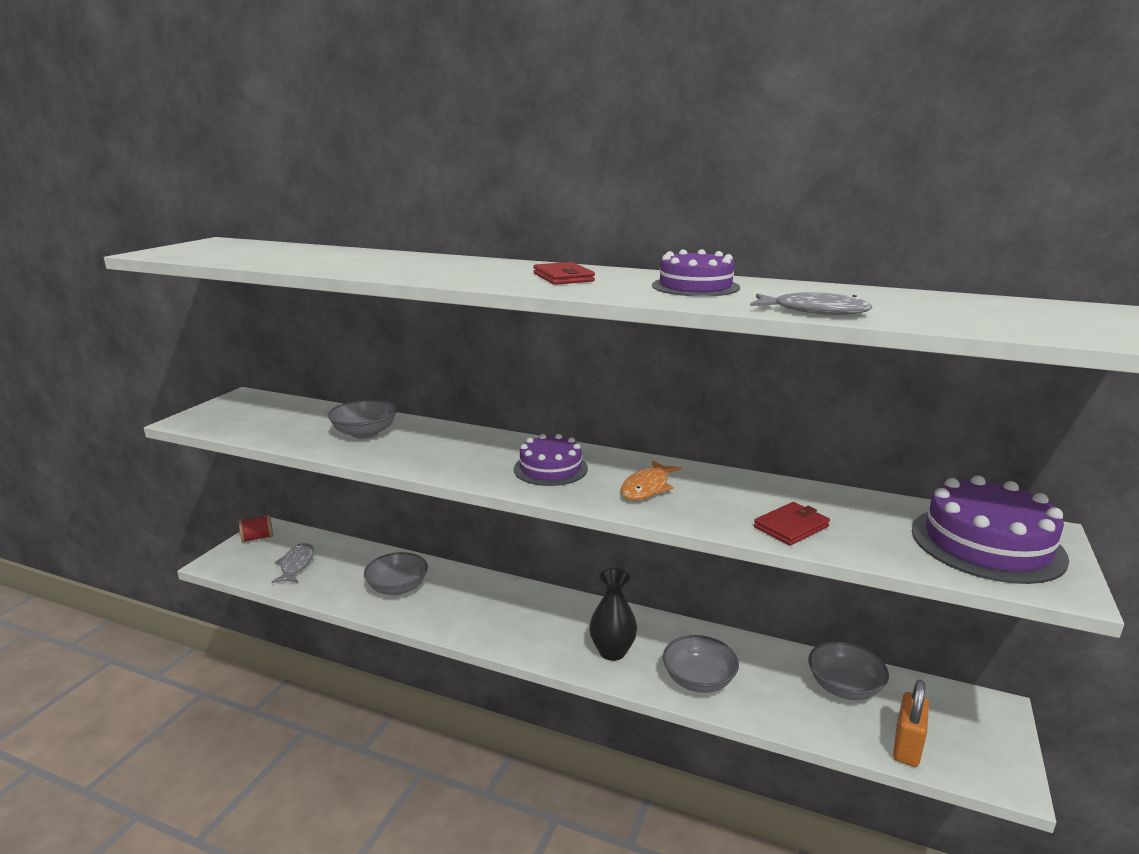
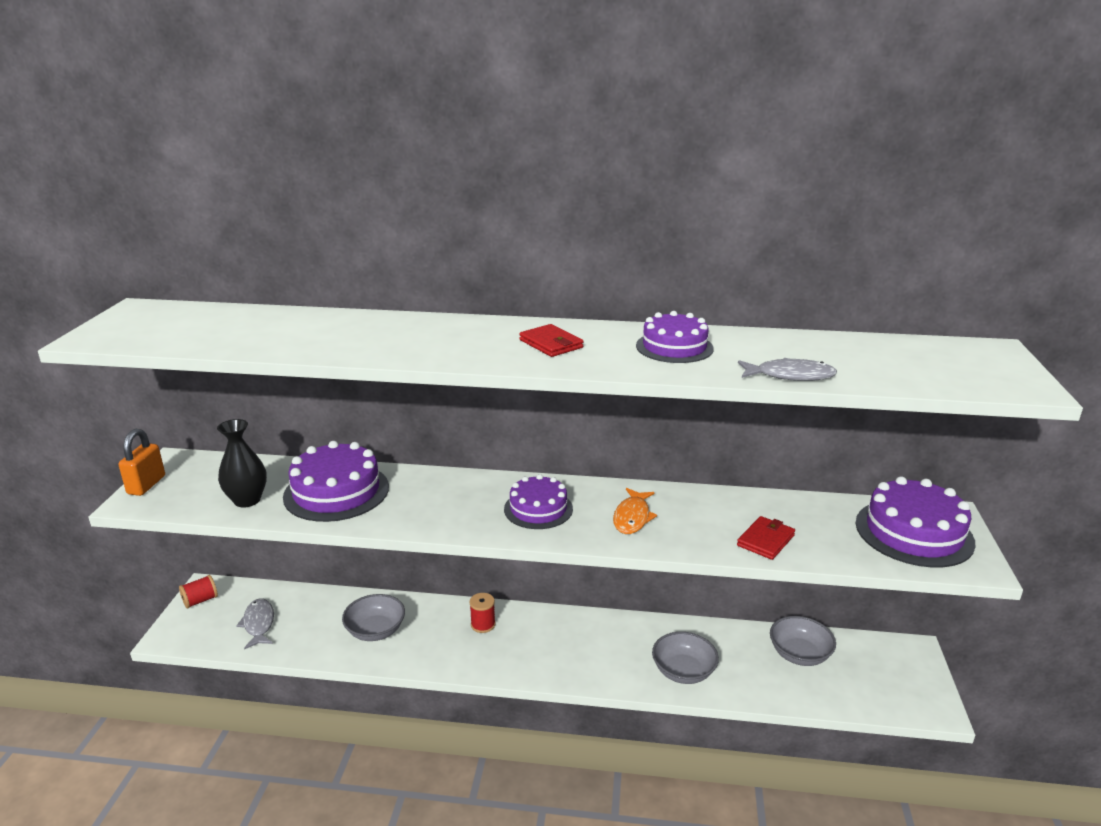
camera: 15 degrees left, 5 degrees up
(365, 433) = (336, 491): grey bowl -> purple cake
(503, 599) = (483, 624): none -> red spool
(612, 652) = (601, 659): black vase -> black vase (247, 500)
(907, 747) = (859, 697): orange padlock -> orange padlock (146, 485)

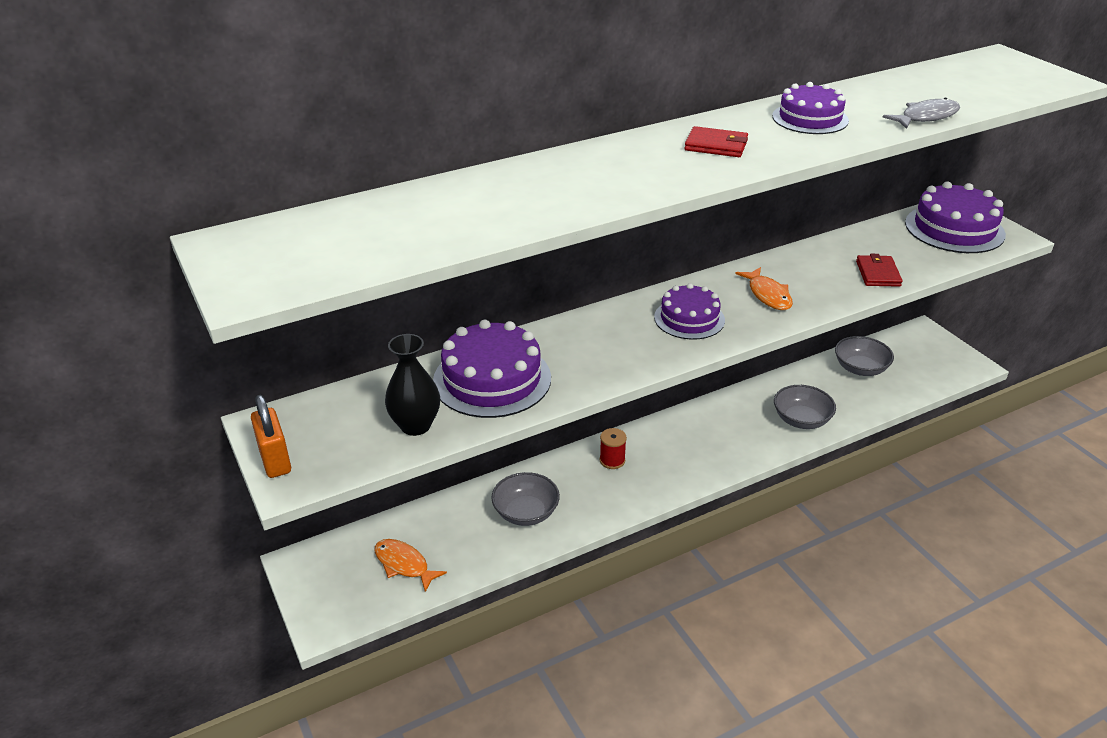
camera: 35 degrees left, 10 degrees up
(200, 600) = (309, 576): red spool -> none
(259, 624) = (404, 564): grey fish -> orange fish

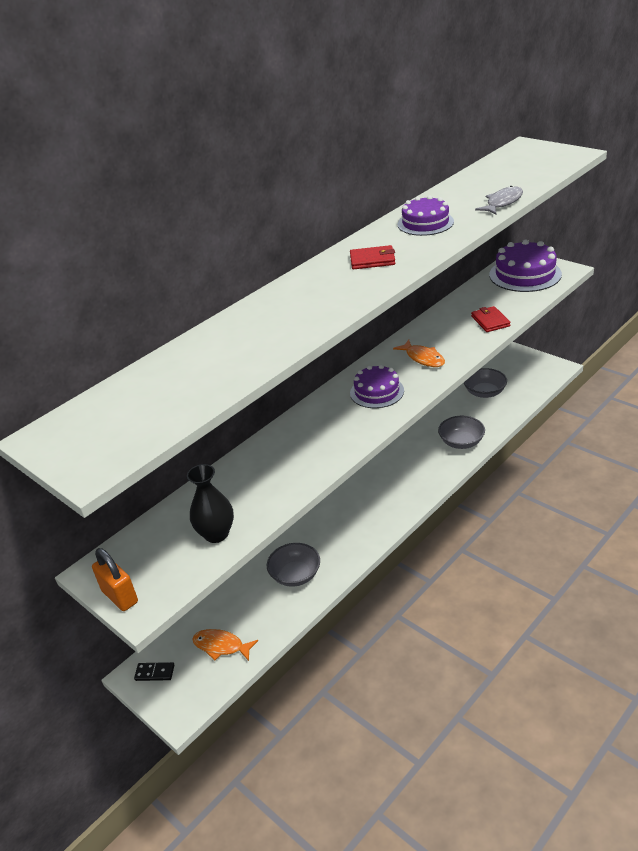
camera: 15 degrees left, 0 degrees up
(318, 568) = (155, 673): none -> black domino
(492, 379) = (256, 481): purple cake -> none
(612, 460) = (341, 515): red spool -> none

